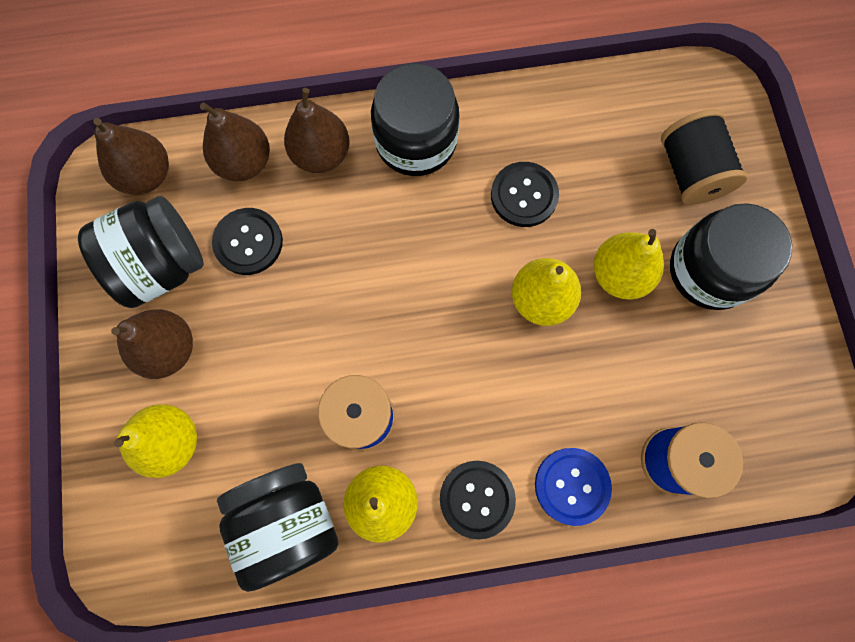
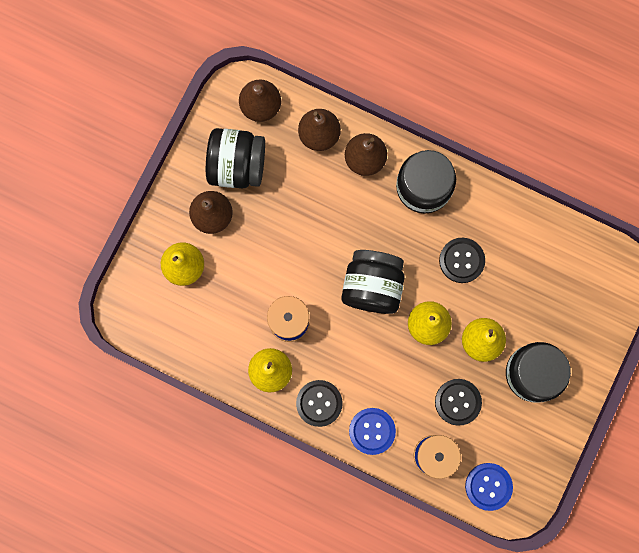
camera: 35 degrees right, 5 degrees up
(248, 242) = (291, 184): black button -> black button (458, 402)
(287, 521) = (217, 347): black jar -> black jar (372, 286)
(690, 172) = (567, 311): black spool -> none
(769, 450) = (488, 486): none -> blue button

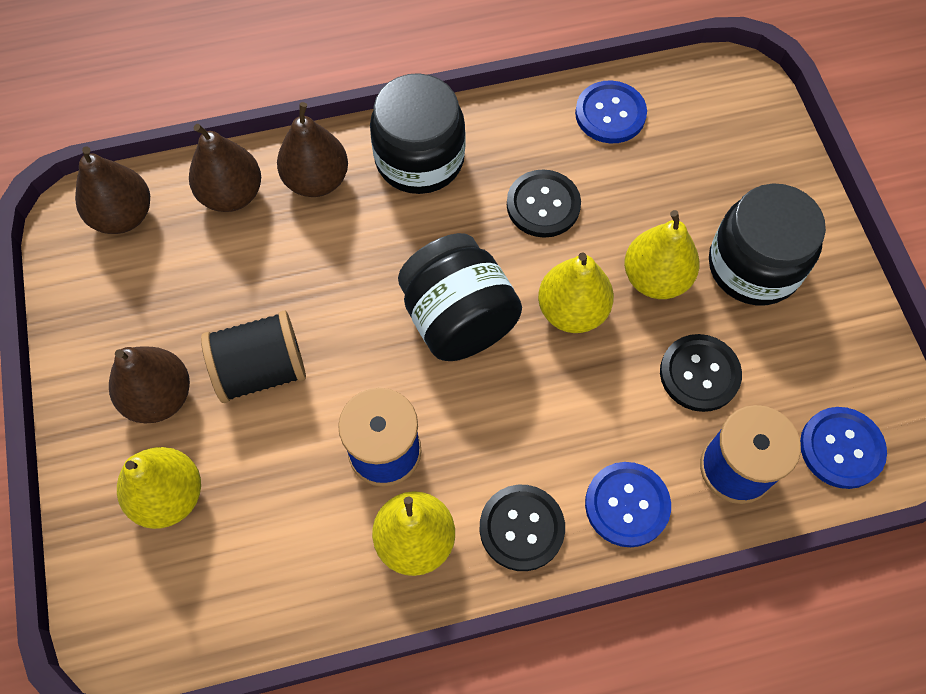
camera: 40 degrees left, 15 degrees down
(237, 166) = (146, 308): black jar -> none
(265, 239) = (261, 370): none -> black spool
(540, 238) = (610, 114): none -> blue button

